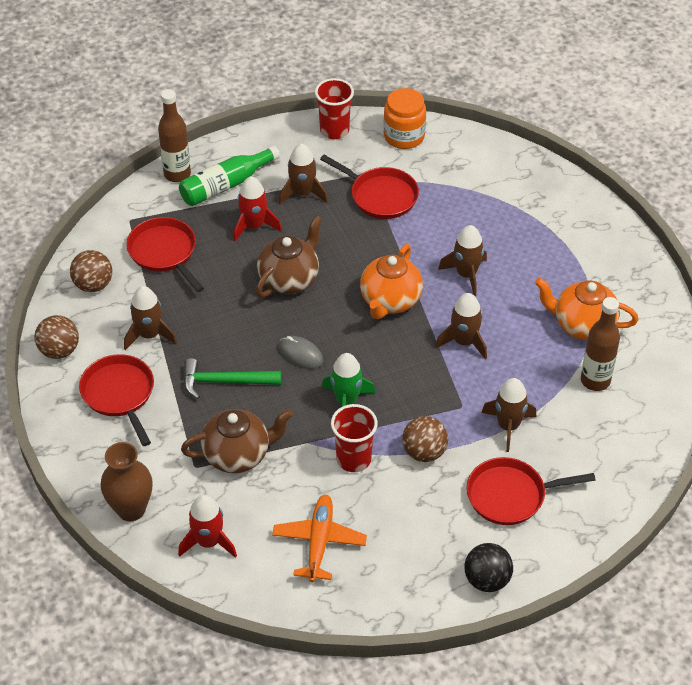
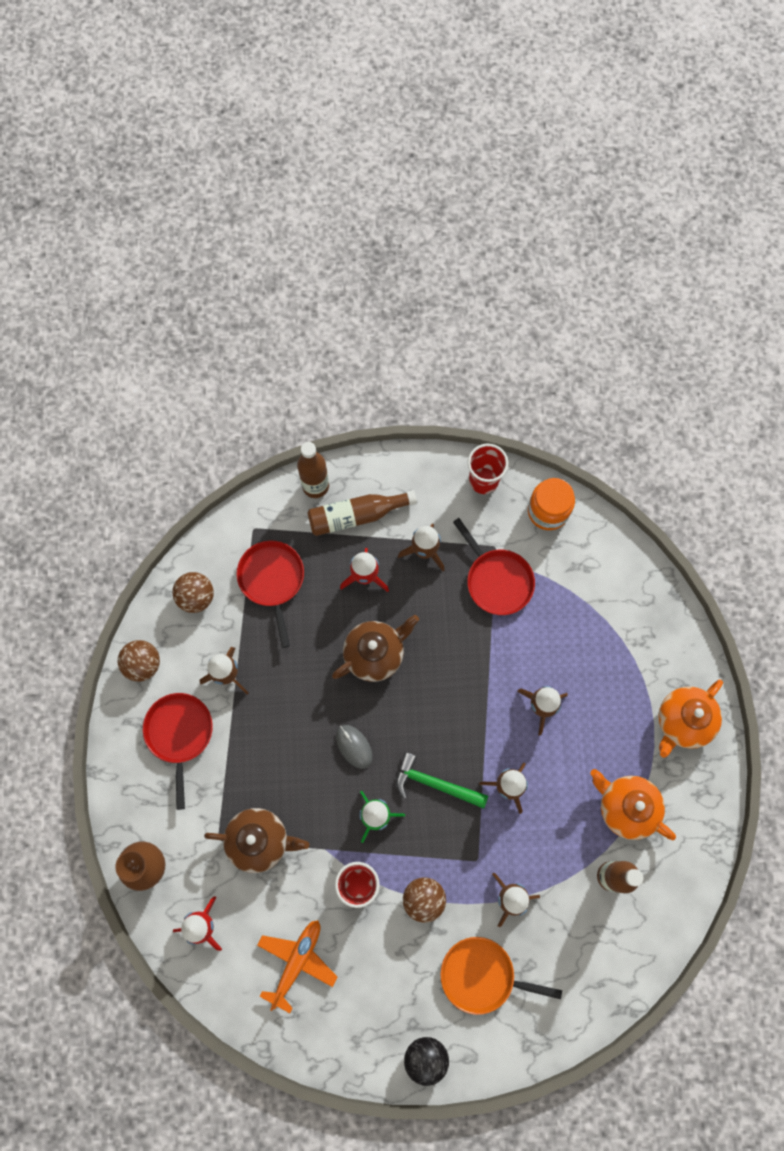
camera: 20 degrees right, 25 degrees up
(225, 382) = (276, 753): green hammer -> green hammer (435, 783)
(226, 185) = (356, 515): green bottle -> brown bottle
(390, 301) = (458, 713): orange teapot -> orange teapot (682, 721)
(510, 495) = (482, 975): red pan -> orange pan

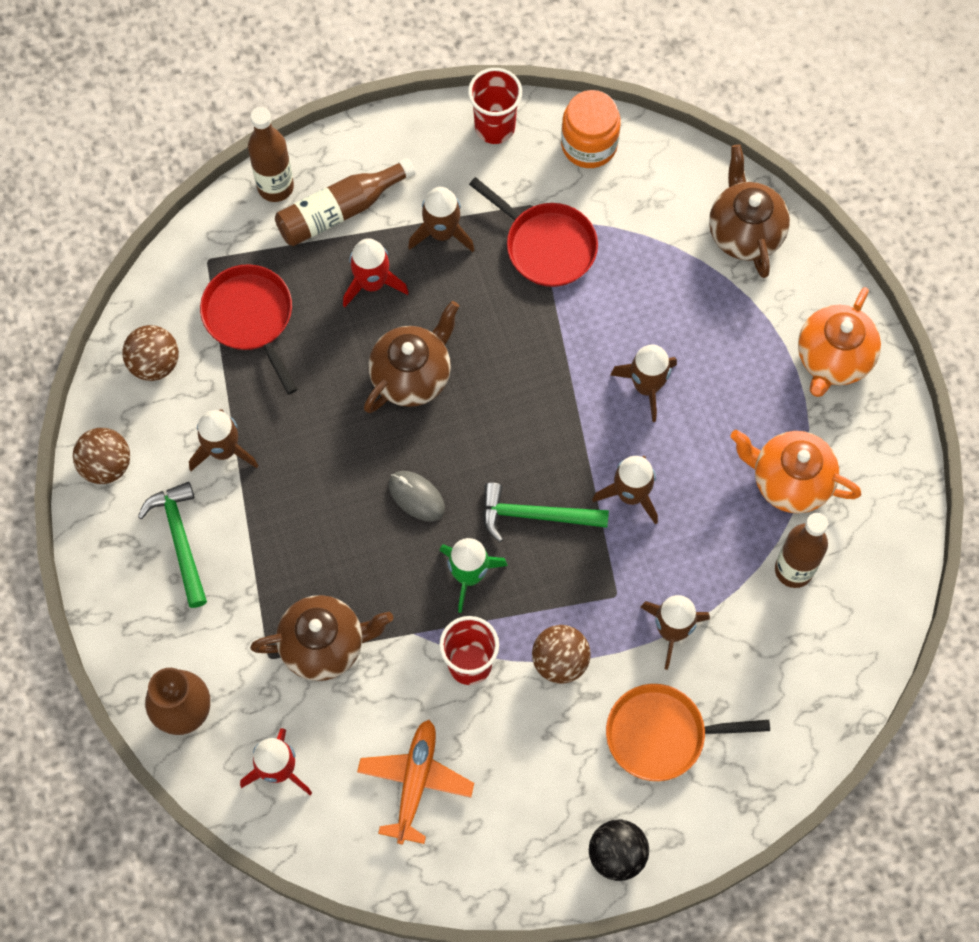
camera: 15 degrees left, 5 degrees down
(179, 734) = (180, 540): red pan -> green hammer
(644, 607) = (744, 232): none -> brown teapot

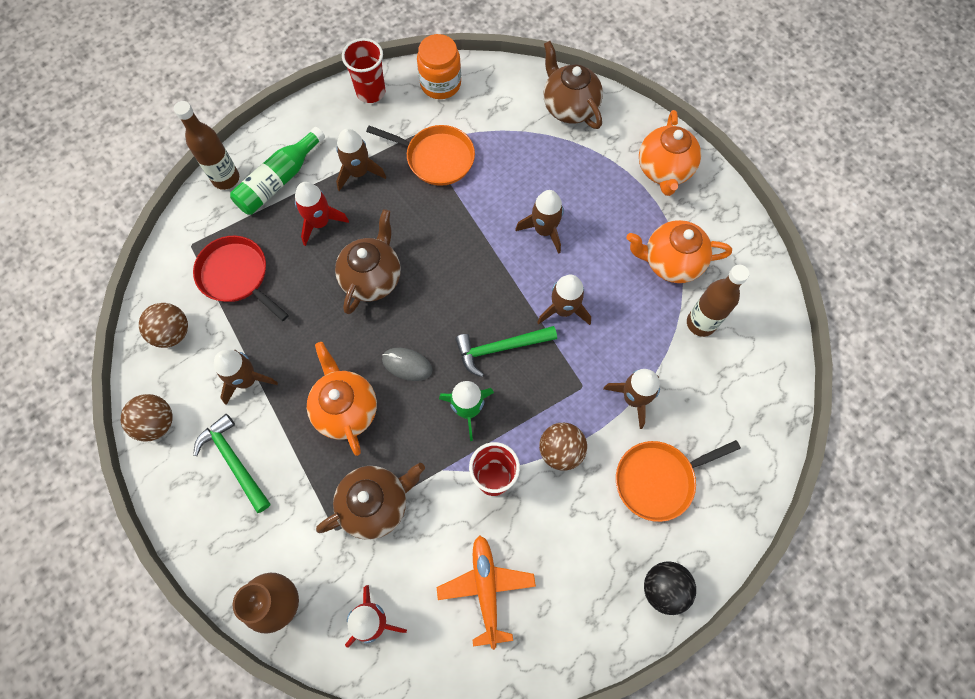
camera: 20 degrees left, 0 degrees up
(327, 524) = (346, 409): none -> orange teapot
(340, 210) = (279, 180): brown bottle -> green bottle
(546, 245) = (436, 158): red pan -> orange pan

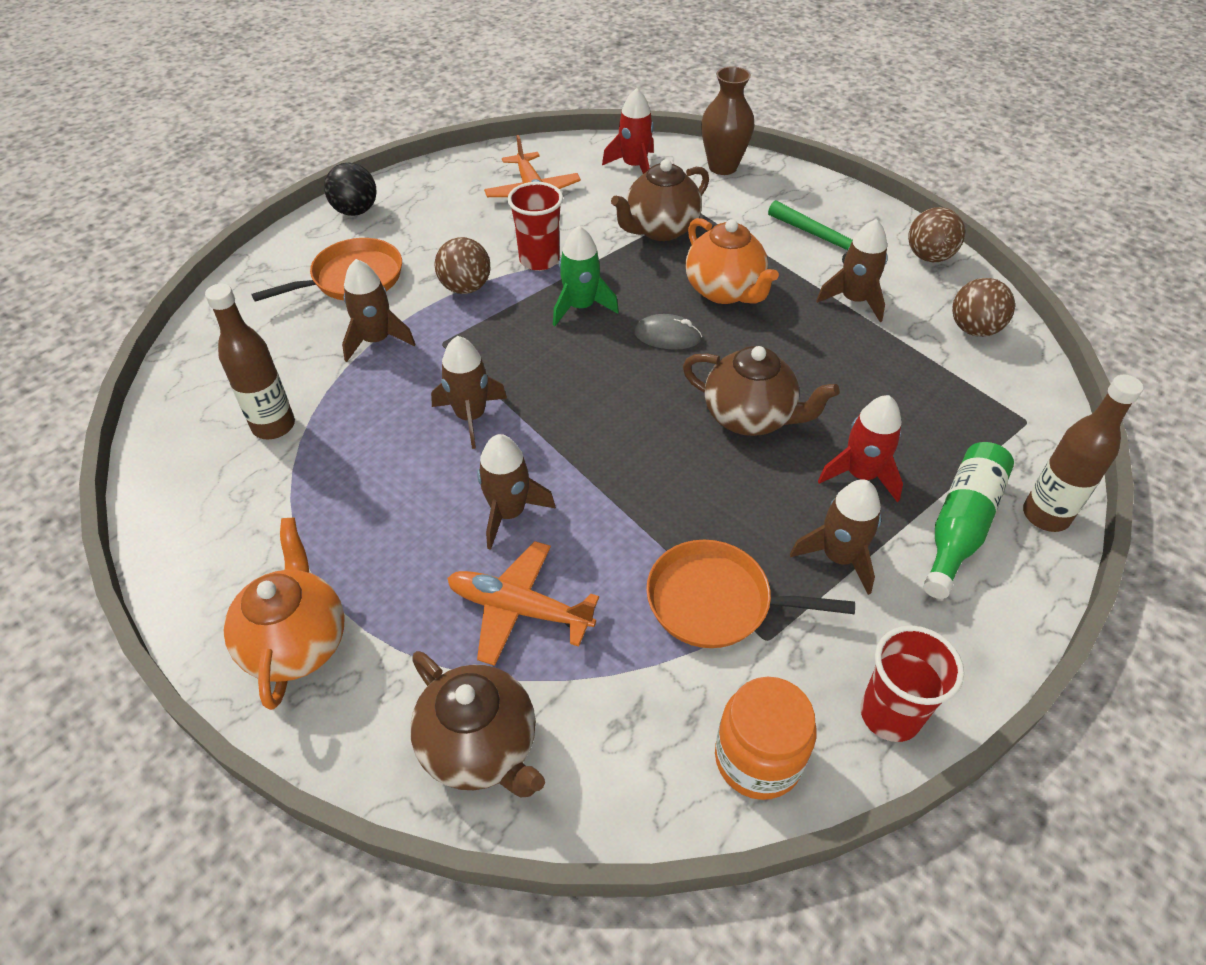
camera: 170 degrees right, 20 degrees down
(237, 276) = (937, 395): red pan -> none
(372, 278) = (750, 417): brown teapot -> brown teapot turned 75 degrees counterclockwise
(500, 348) = (552, 366): green hammer -> none
(544, 170) = (519, 609): none -> orange plane
(670, 262) = (306, 496): orange teapot -> none

